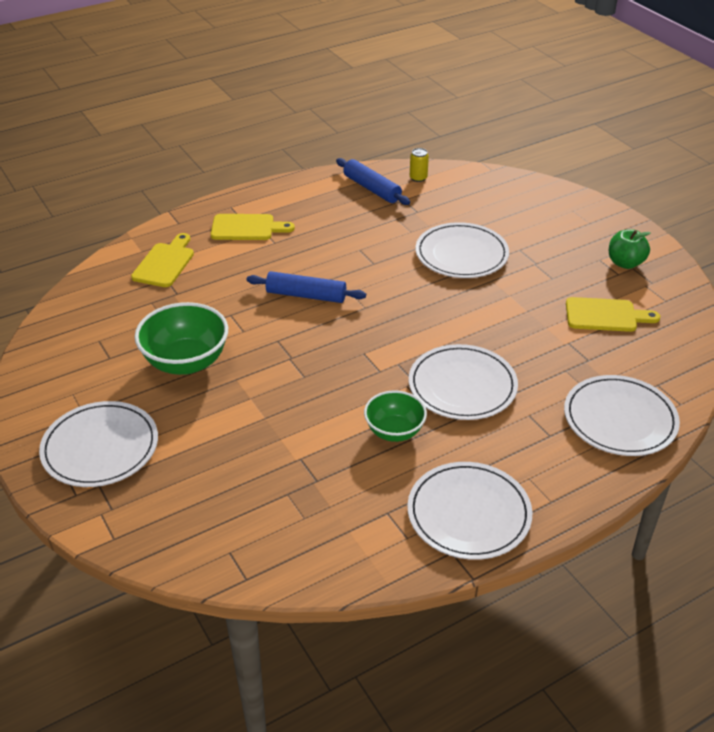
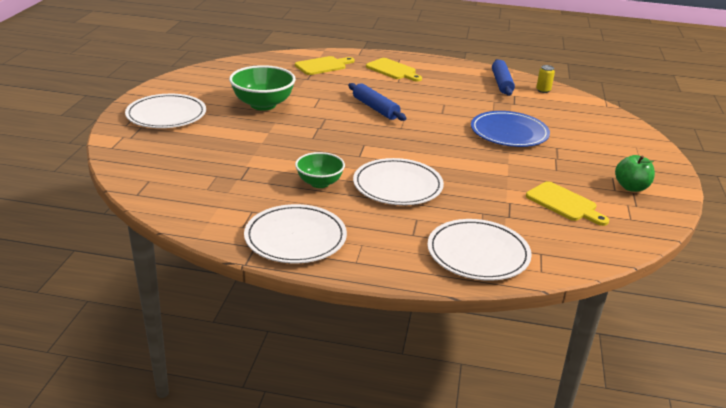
camera: 40 degrees right, 10 degrees down
(461, 254) = (509, 132): white plate -> blue plate

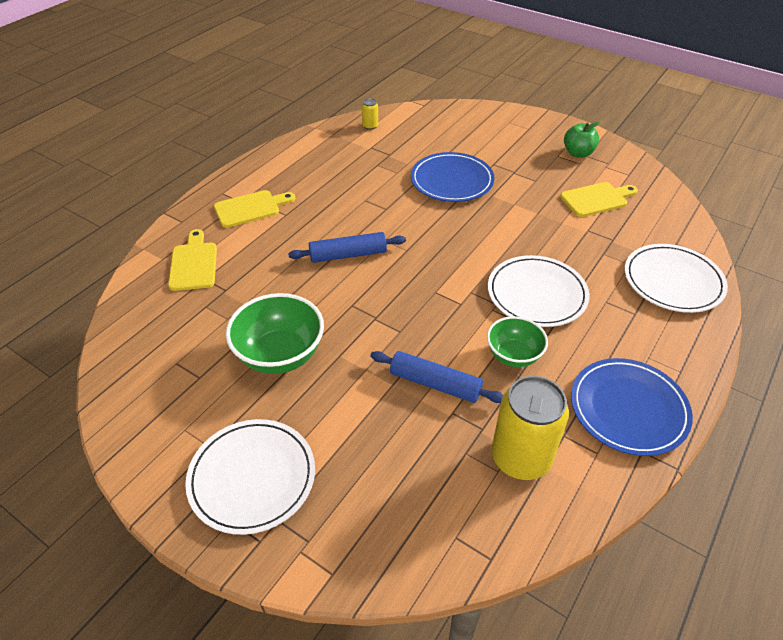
camera: 65 degrees left, 15 degrees up
(222, 196) = (521, 458): none -> yellow can
(295, 238) = (628, 409): white plate -> blue plate
(501, 83) = (338, 144): blue rolling pin -> blue rolling pin (435, 383)

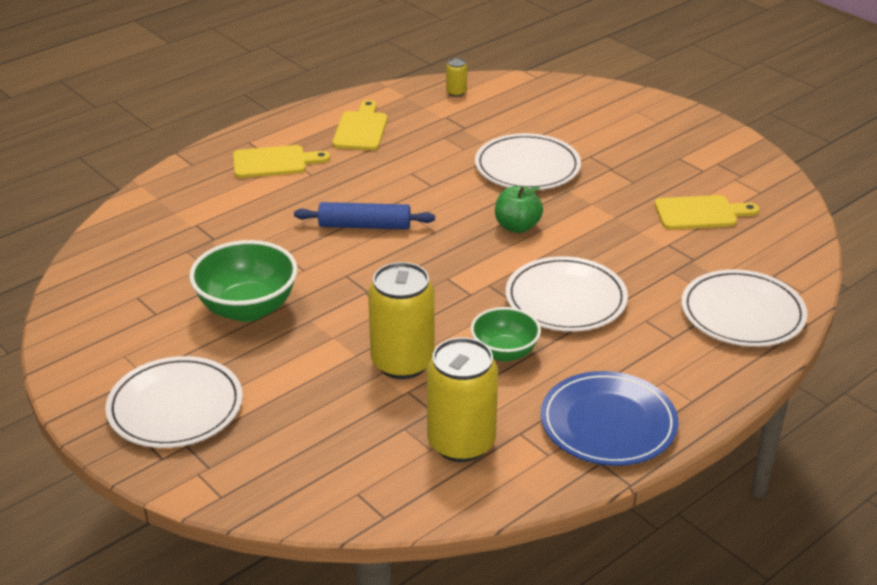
camera: 15 degrees right, 10 degrees down
(194, 264) = (189, 208): yellow cutting board -> yellow cutting board (361, 129)
(435, 383) = (402, 363): blue rolling pin -> yellow can
(452, 180) = (527, 167): blue plate -> white plate
(578, 153) = (707, 159): green apple -> green apple (517, 226)

